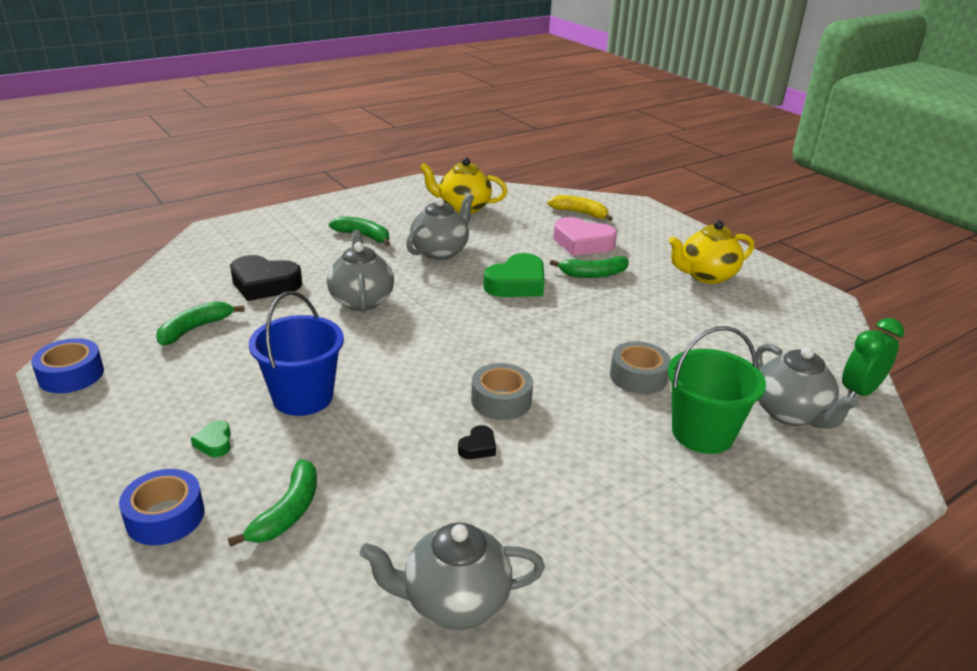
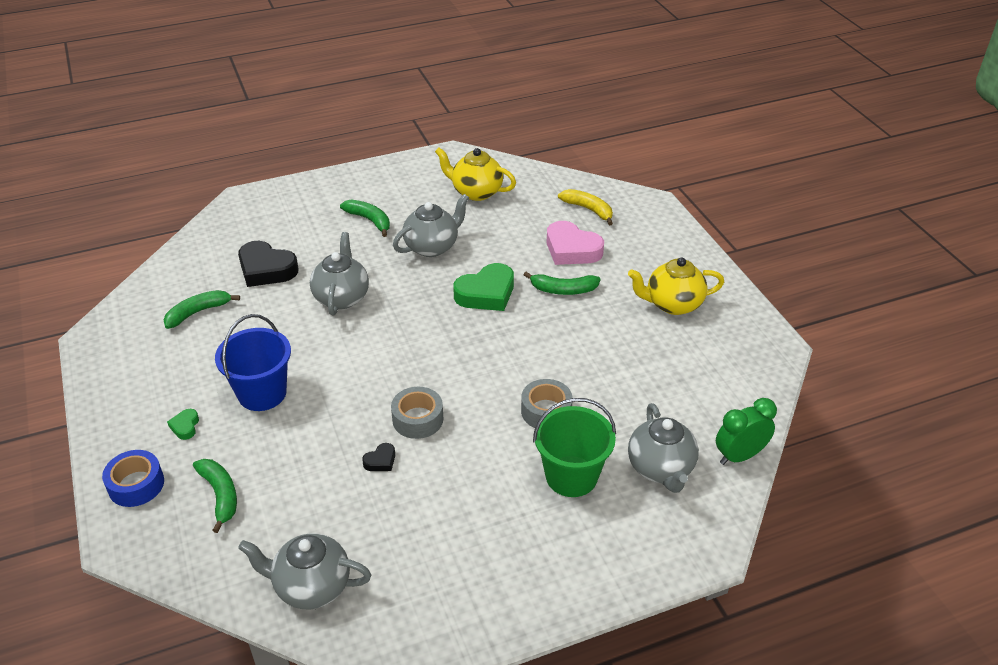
camera: 15 degrees right, 10 degrees up
(71, 375) = (96, 347): blue tape -> none
(288, 512) = (220, 495): green banana -> green banana turned 60 degrees counterclockwise

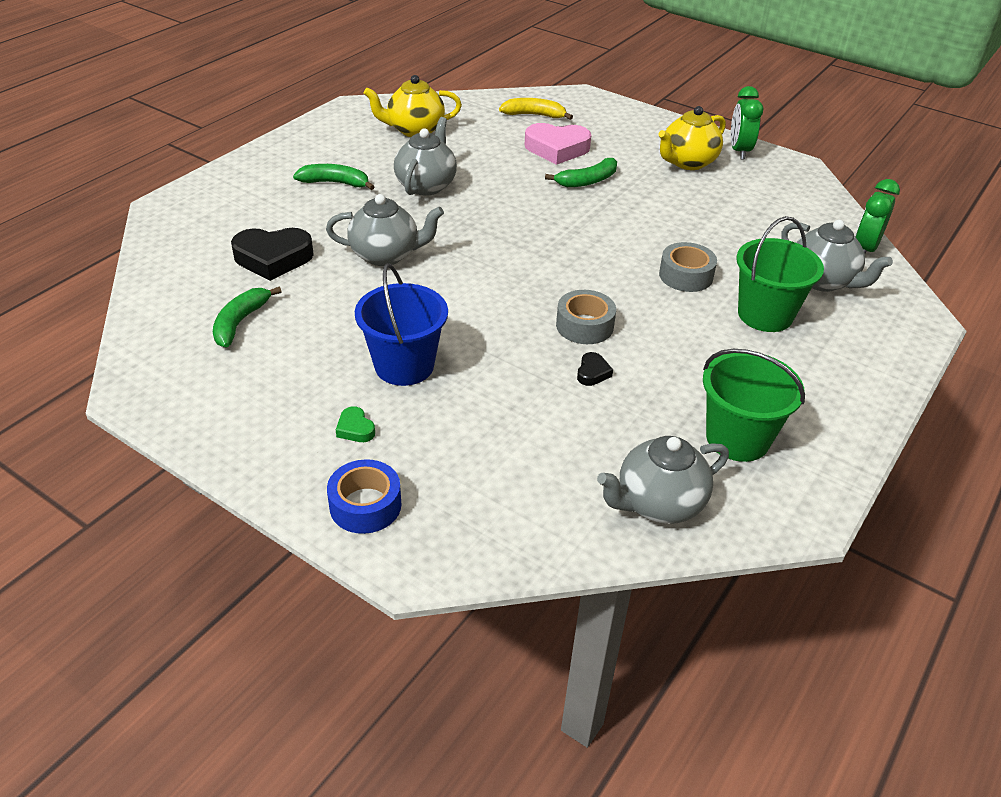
camera: 35 degrees left, 0 degrees up
(220, 495) = (471, 471): green banana -> none
(342, 297) = (386, 255): grey teapot -> grey teapot turned 120 degrees clockwise
(425, 568) = (737, 438): none -> green bucket
(486, 293) = (523, 205): green heart -> none
(736, 310) = (739, 151): none -> green clock

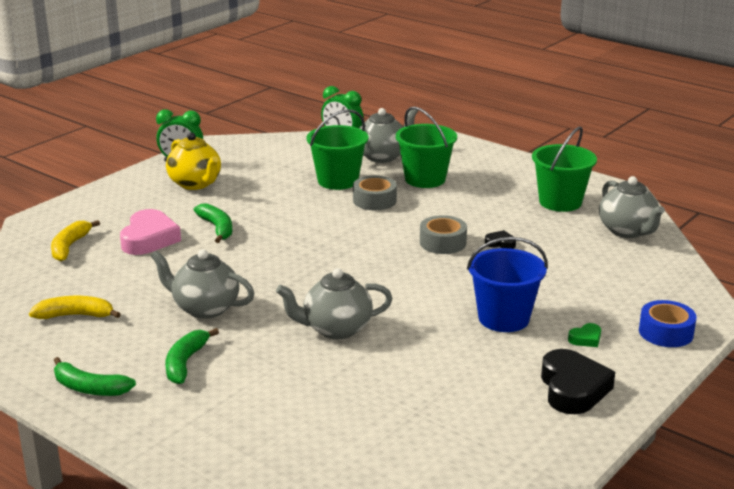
camera: 85 degrees left, 15 degrees down
(240, 322) = (449, 406): green banana -> green banana (89, 388)
(273, 258) = (337, 394): black heart -> black heart (573, 389)
(386, 255) = (335, 329): grey teapot -> grey teapot turned 105 degrees counterclockwise
(414, 130) = (75, 315): yellow teapot -> yellow banana
(732, 249) = (338, 181): none -> green bucket

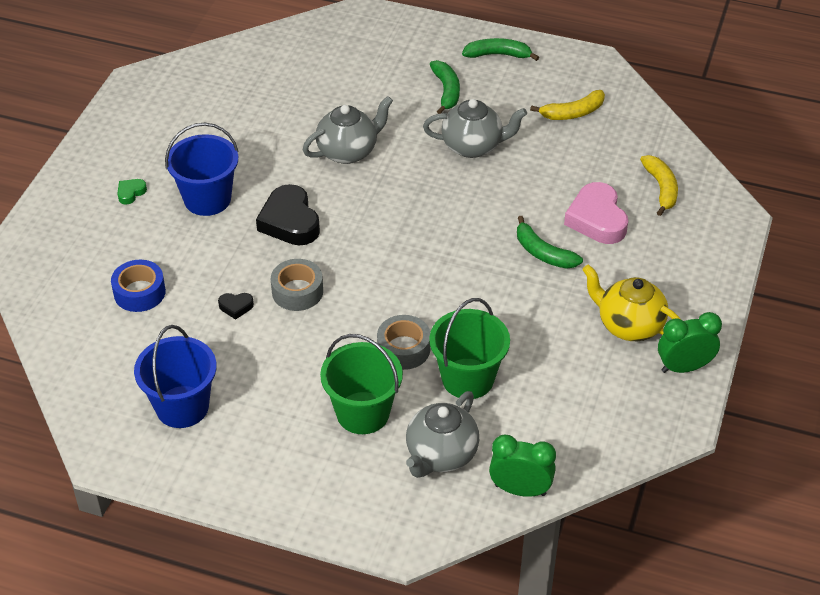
camera: 160 degrees right, 20 degrees up
(560, 202) = (182, 407): green bucket -> blue bucket
(573, 389) = (136, 139): black heart -> black heart (290, 221)
(628, 231) = (97, 367): grey teapot -> none
(666, 332) = (59, 218): blue tape -> blue tape (139, 292)

